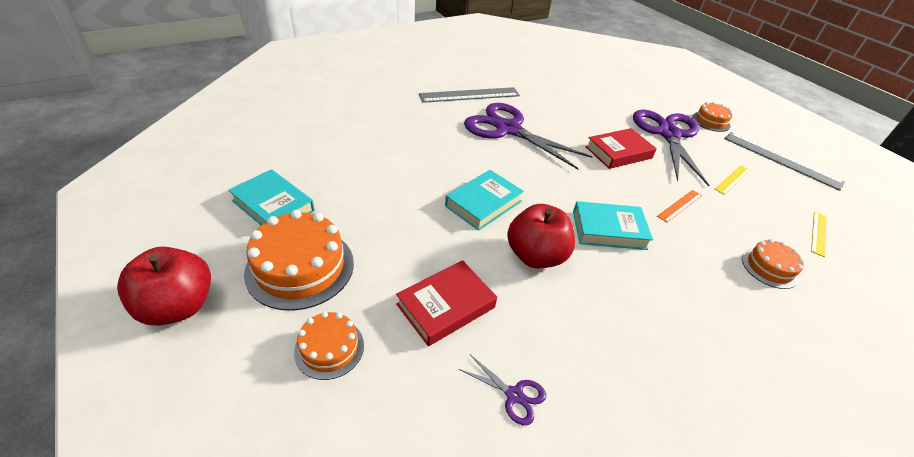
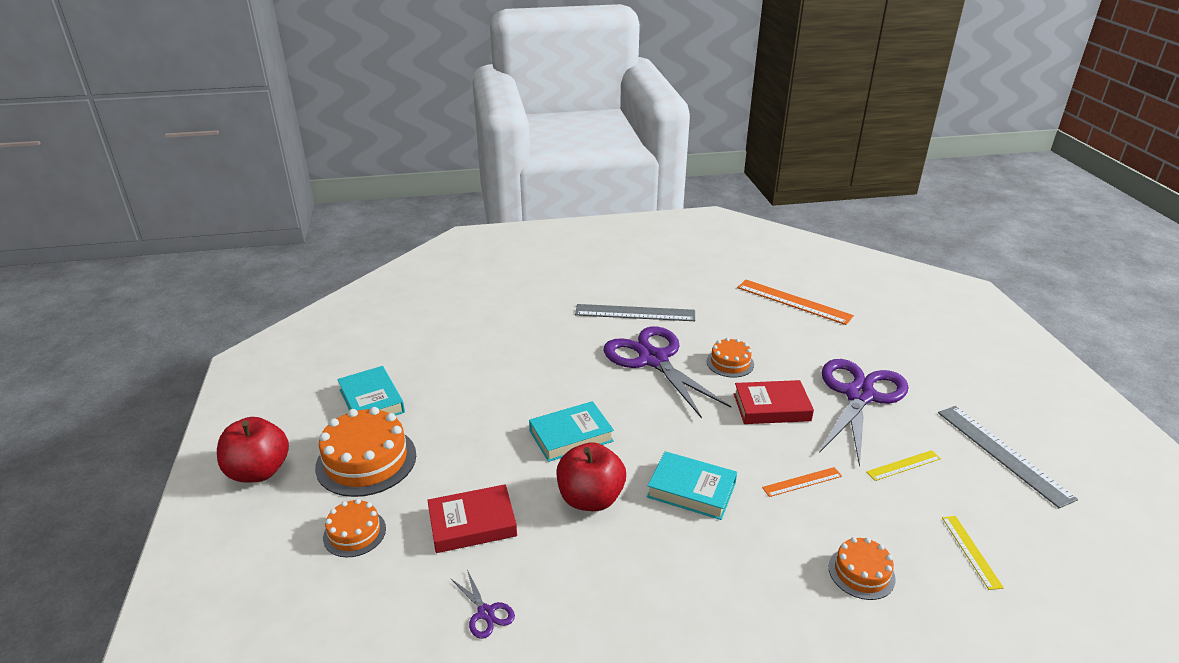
camera: 25 degrees right, 10 degrees down
(578, 74) = (793, 302): none -> orange ruler
(710, 121) = (938, 388): orange cake -> orange cake (730, 363)
(818, 233) = (971, 551): yellow ruler -> yellow ruler turned 60 degrees counterclockwise

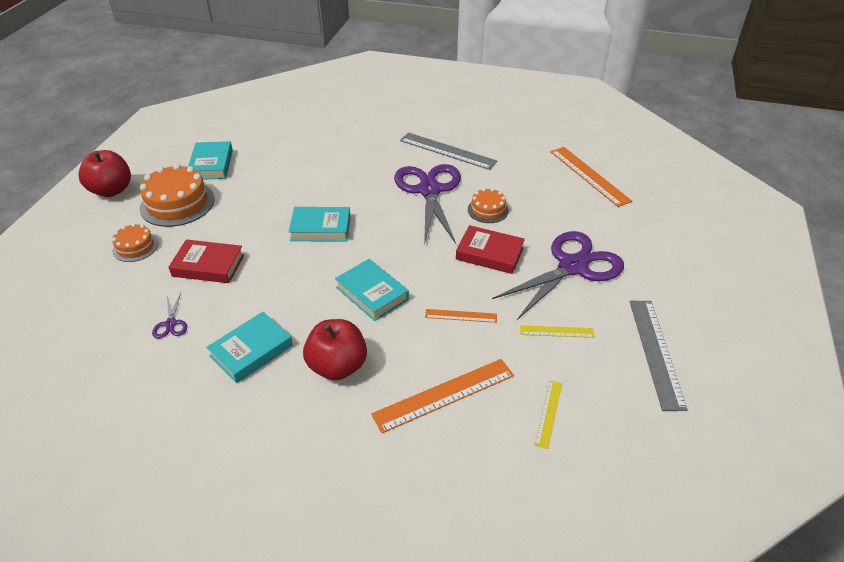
camera: 25 degrees right, 10 degrees up
(590, 499) = (297, 275): red apple -> red apple (337, 366)
(614, 607) = (251, 351): none -> turquoise book
(861, 573) = (444, 395): orange cake -> orange ruler

